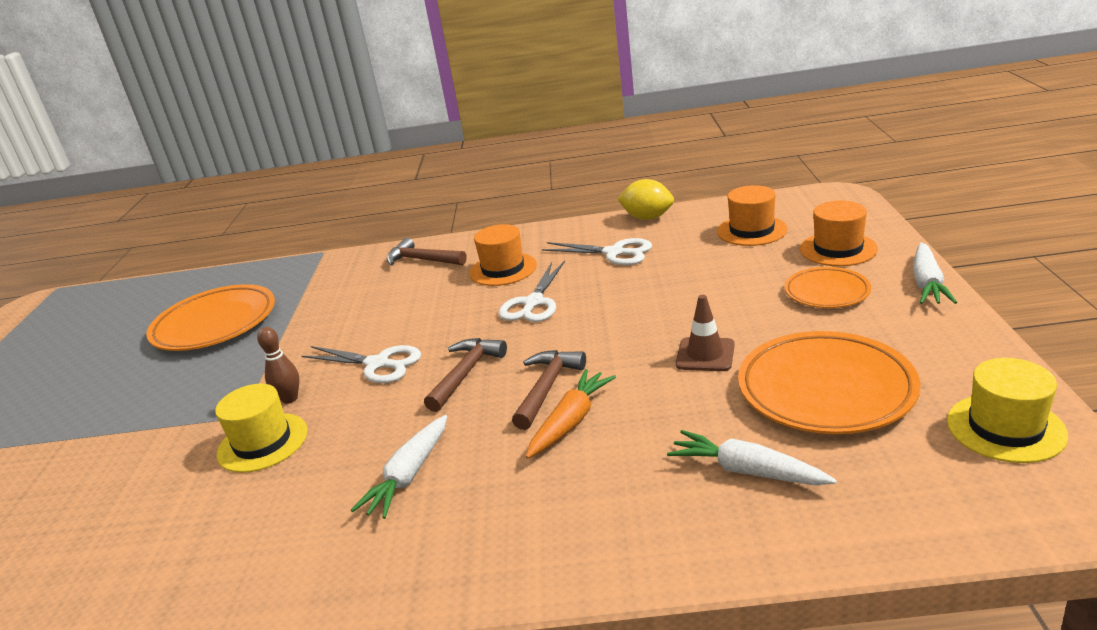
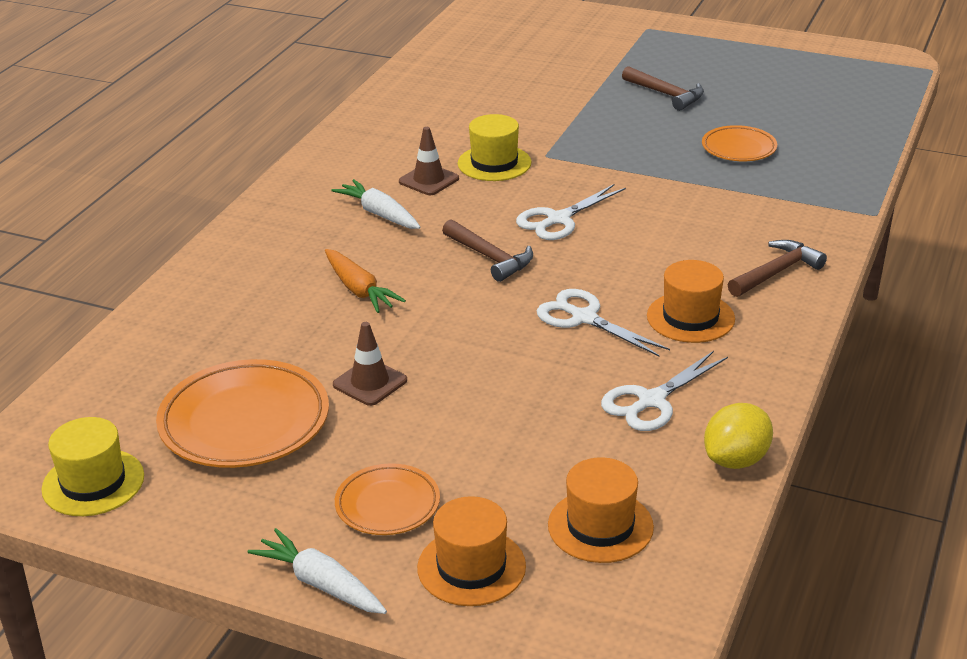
camera: 110 degrees right, 5 degrees up
(215, 324) = (738, 148): orange plate -> orange plate, size x0.57
(290, 399) = (547, 177): brown bowling pin -> none
(314, 472) = (429, 180): none -> brown traffic cone
(547, 387) = (419, 290): brown hammer -> brown hammer (666, 94)
(747, 471) = (208, 345): white carrot -> none

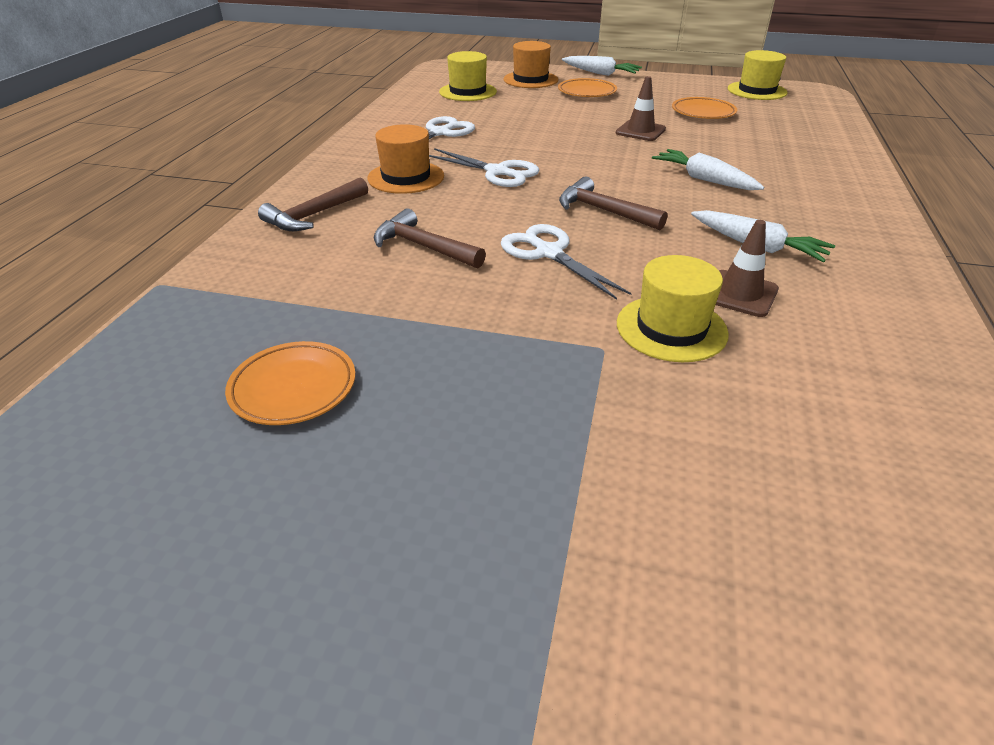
camera: 170 degrees right, 5 degrees up
(244, 422) = (703, 112): orange plate -> orange plate, size x0.57
(359, 290) = (704, 179): orange carrot -> white carrot
(558, 219) = (548, 253): white scissors -> white scissors turned 75 degrees counterclockwise
(600, 526) = (468, 92): orange hat -> yellow hat
(666, 94) = (404, 549): brown hammer -> brown hammer (423, 247)
(736, 460) = (387, 114): yellow lemon -> none

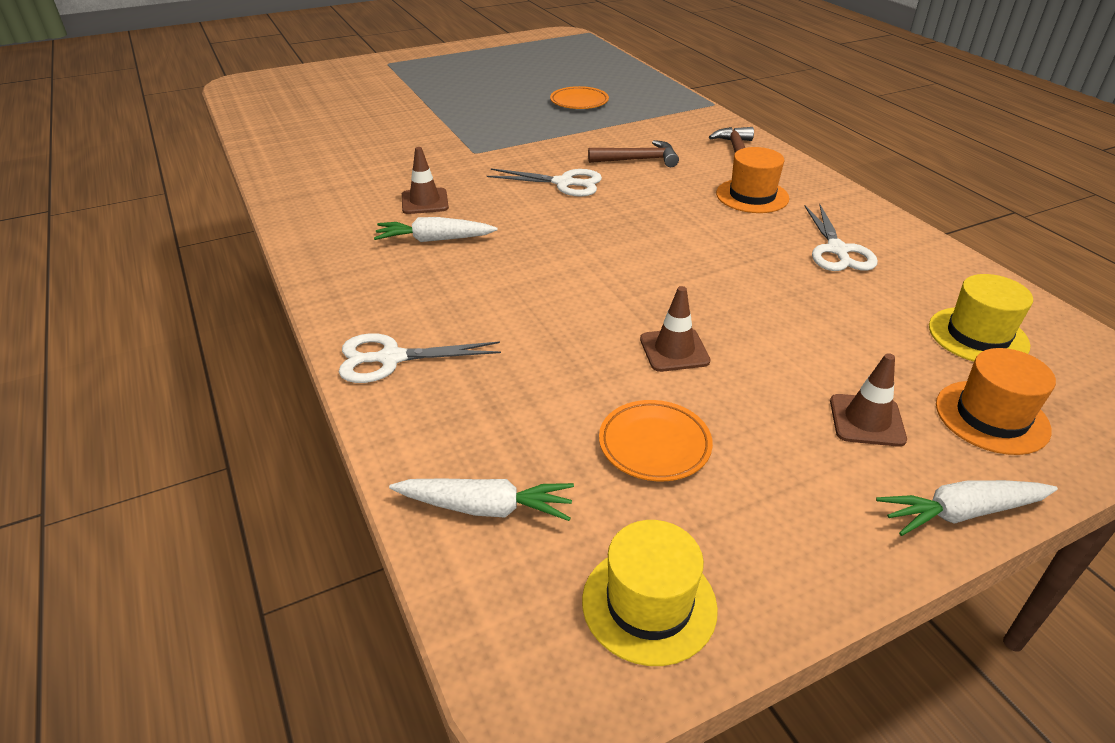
camera: 140 degrees right, 0 degrees up
(497, 172) = (703, 228): white scissors -> white scissors (391, 358)
(587, 92) = (866, 420): orange plate -> brown traffic cone
(603, 211) = (572, 226): brown hammer -> none
(671, 328) = (449, 171): yellow hat -> none
(704, 179) = (529, 295): white carrot -> white carrot (485, 507)

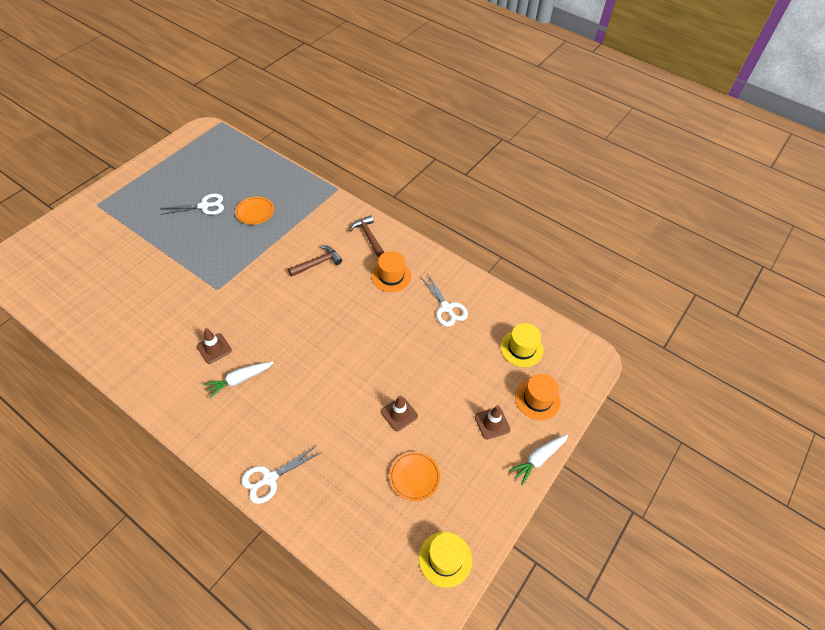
camera: 30 degrees left, 15 degrees up
(485, 507) = (362, 545): white carrot -> none
(564, 183) = (286, 301): white scissors -> white scissors (204, 206)

